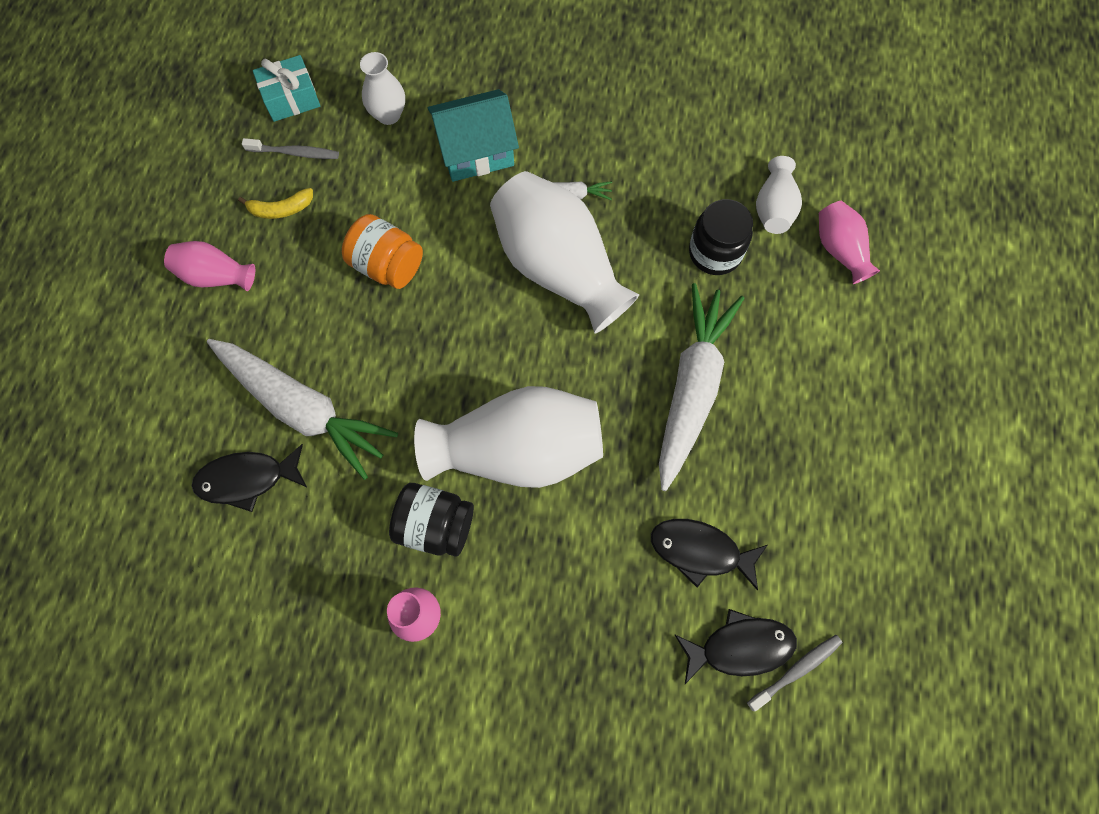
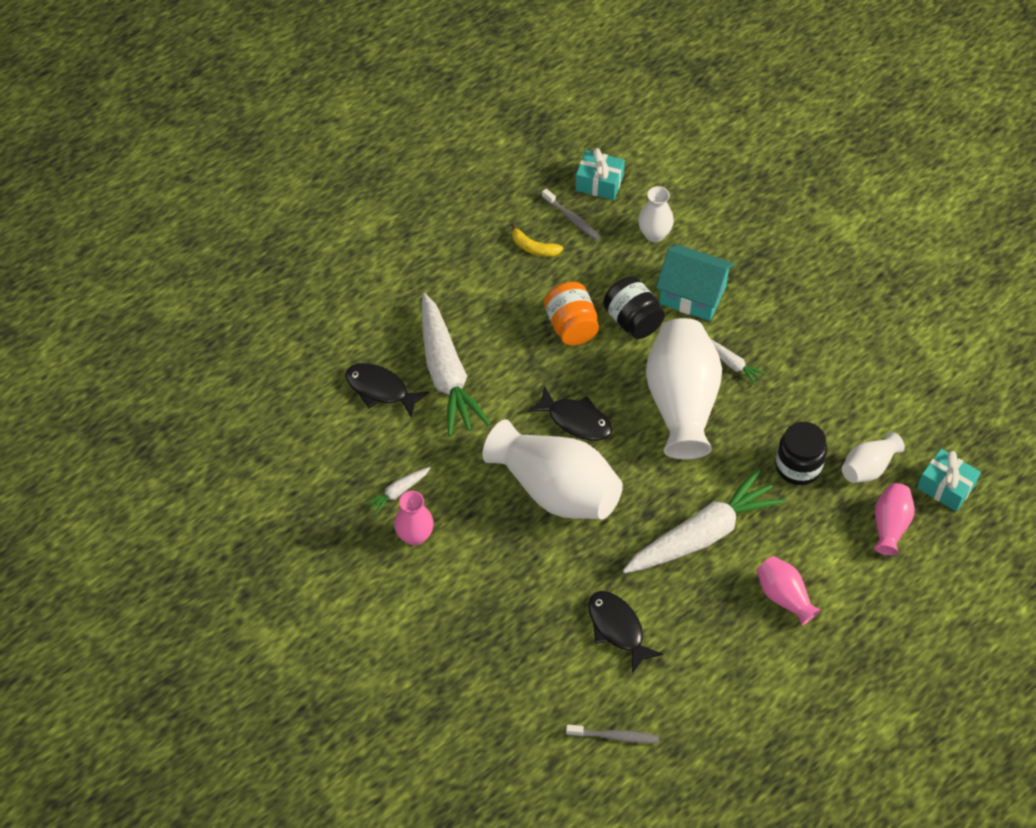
camera: 40 degrees right, 15 degrees down
(215, 276) = (459, 261): pink vase -> pink vase (784, 597)
(361, 581) = (398, 492): none -> white carrot
(435, 525) = (468, 495): black jar -> black jar (632, 320)
(740, 647) = (592, 697): black fish -> black fish (576, 420)
(851, 177) = (945, 487): none -> turquoise gift

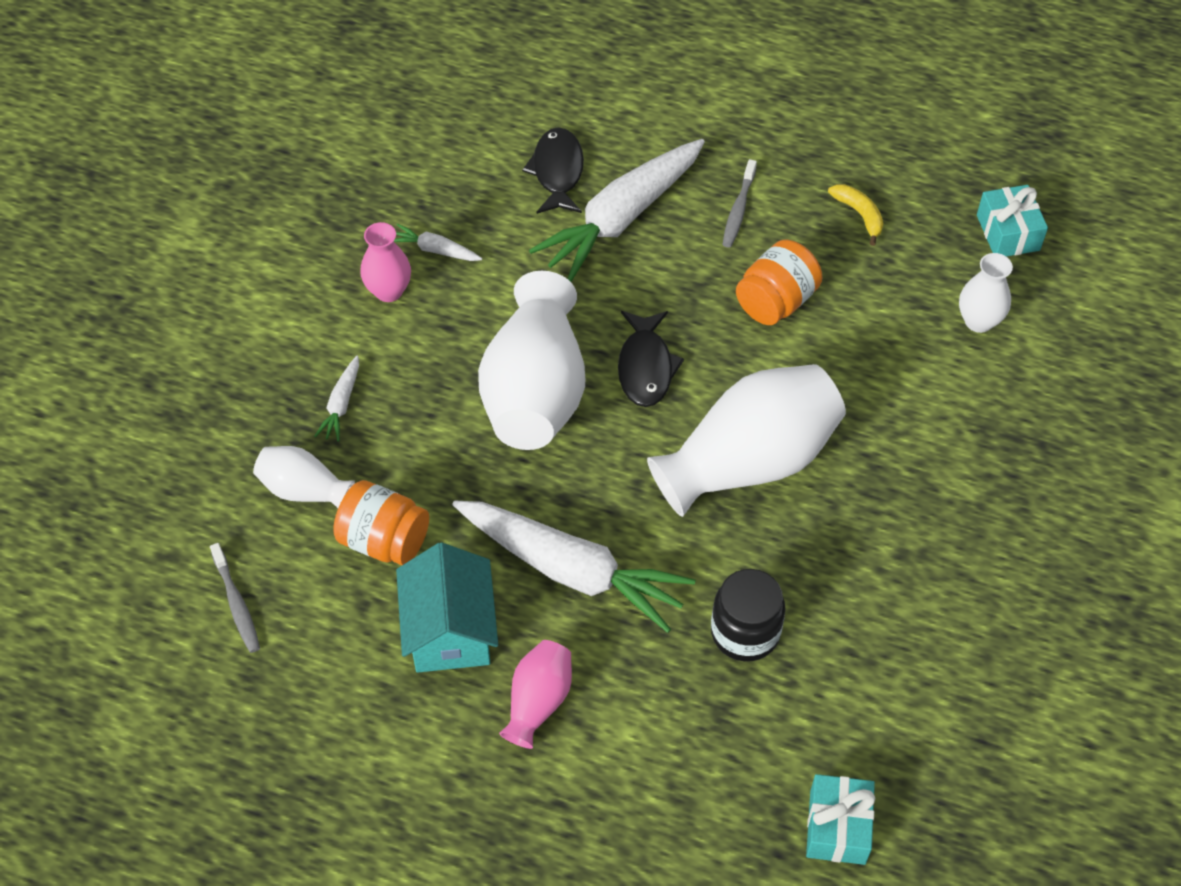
camera: 60 degrees right, 0 degrees up
(533, 247) = (859, 215): yellow banana -> yellow banana turned 150 degrees clockwise
(572, 219) = (932, 231): grey toothbrush -> grey toothbrush (738, 210)
(617, 629) = (384, 540): black fish -> orange jar
(632, 320) = (832, 357): black jar -> none
(692, 295) = (919, 401): turquoise house -> turquoise house (450, 630)
(732, 364) = (848, 490): white carrot -> white carrot (341, 404)
(868, 468) = (801, 716): white vase -> white vase (304, 490)
(890, 525) = (728, 782): pink vase -> none

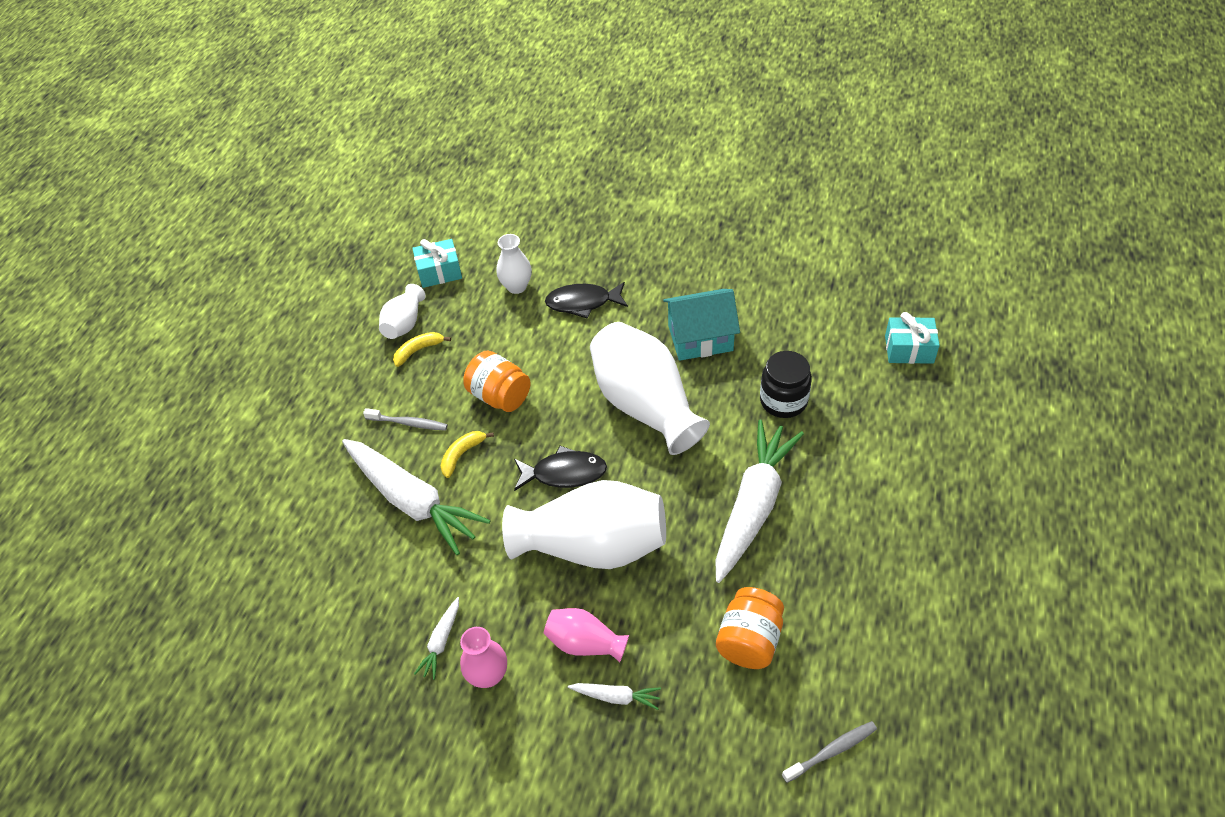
camera: 90 degrees left, 5 degrees down
(304, 490) = (709, 714): white vase -> white vase (404, 324)
(450, 630) = (821, 581): turquoise house -> turquoise house (700, 338)
(538, 701) = (865, 516): pink vase -> pink vase (585, 643)
(557, 172) = (356, 553): black fish -> black fish (583, 303)
(684, 264) = (462, 455): none -> yellow banana

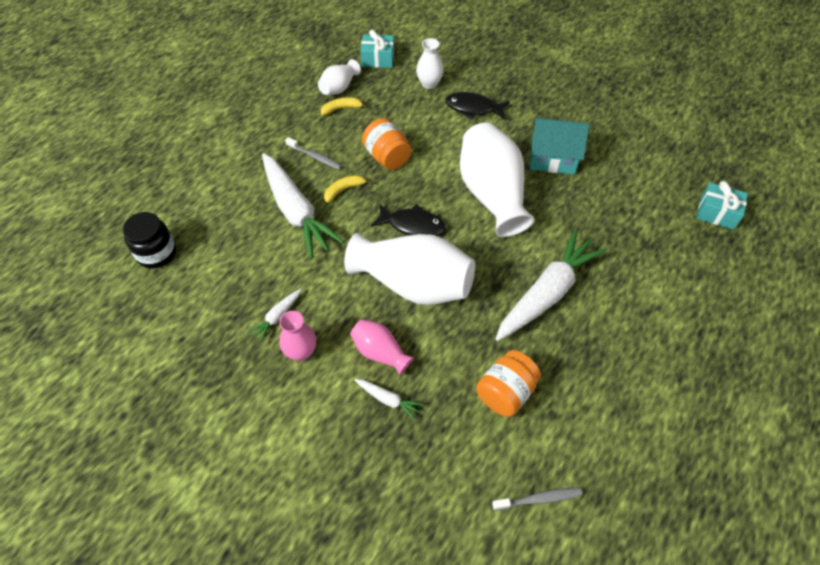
camera: 15 degrees right, 5 degrees up
(783, 401) = (600, 222): black jar -> black jar (157, 253)

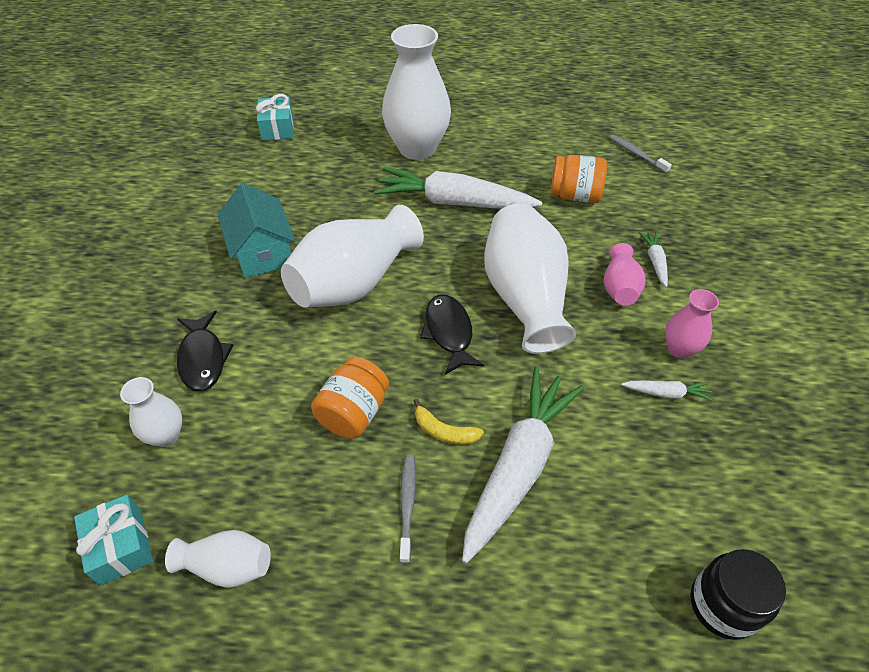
camera: 120 degrees left, 5 degrees down
(341, 109) = (281, 530): yellow banana -> none
(640, 302) = (417, 148): none -> white vase

